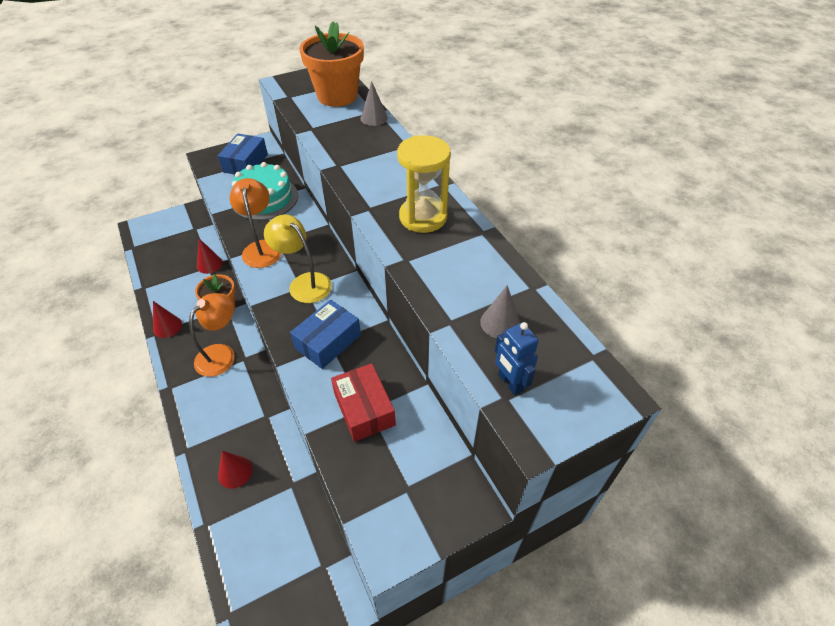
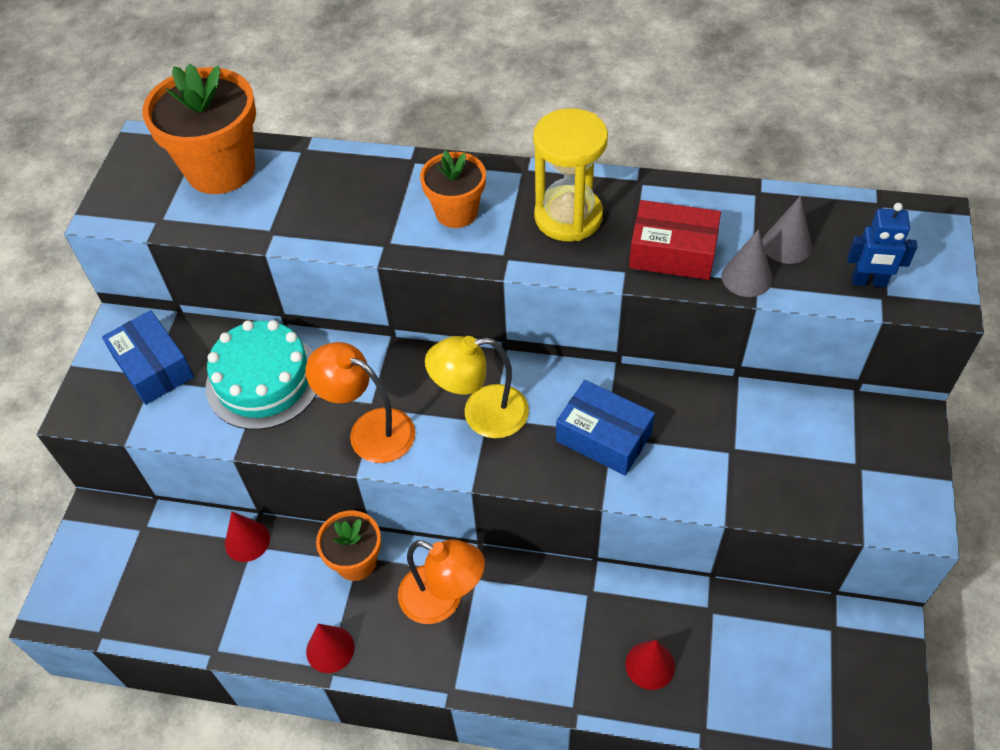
camera: 50 degrees left, 5 degrees up
(221, 354) = (443, 600): orange lamp -> orange lamp turned 135 degrees clockwise
(328, 341) = (603, 437): blue box -> blue box turned 45 degrees counterclockwise
(364, 409) = (731, 452): red box -> red box (672, 253)
(374, 118) = (318, 159): grey cone -> grey cone (746, 277)
(384, 176) = (456, 212): none -> orange flower pot

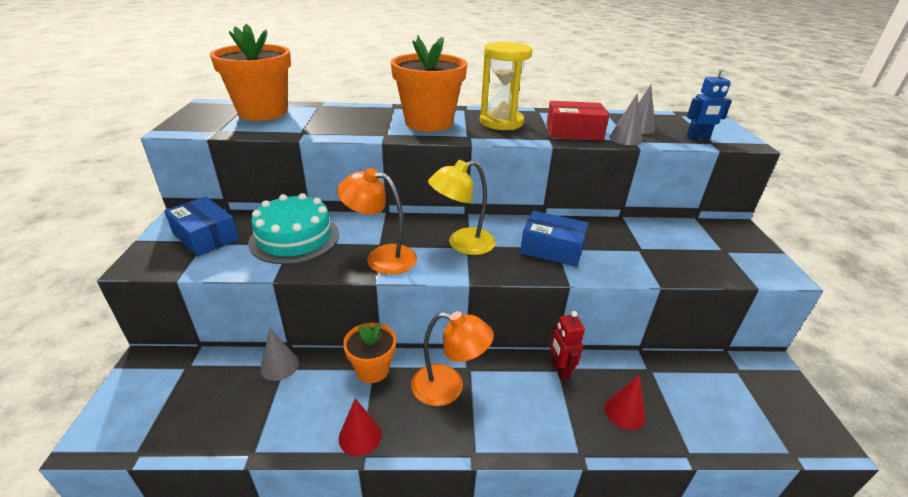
camera: 15 degrees left, 20 degrees down
(247, 541) = (279, 365): red cone -> grey cone
(456, 212) = (429, 123): orange flower pot -> orange flower pot, size x1.70
(590, 594) = (560, 370): none -> red robot

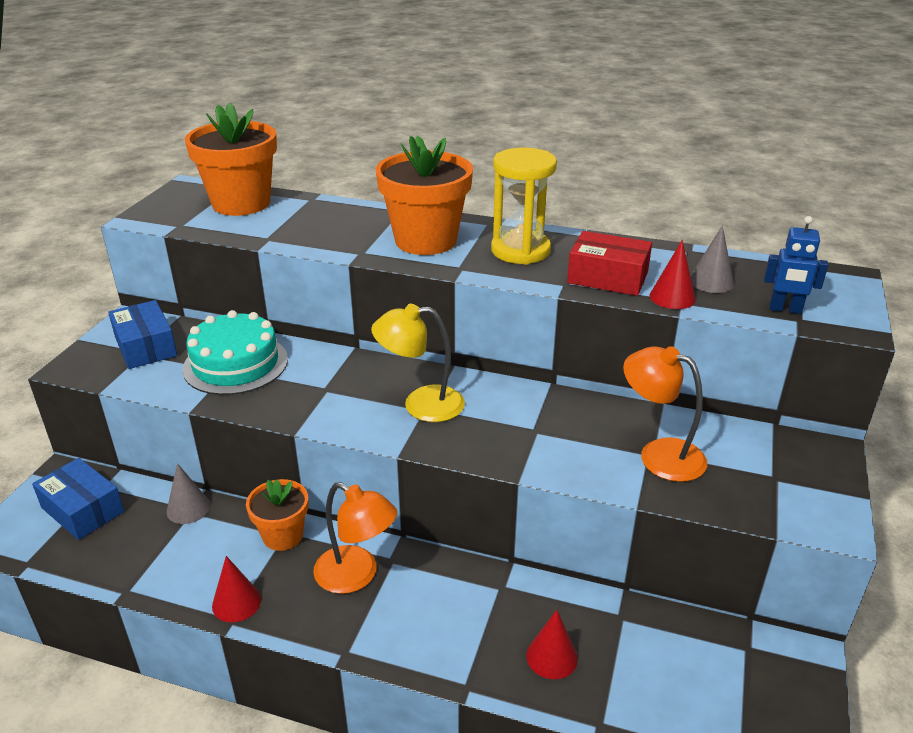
camera: 20 degrees right, 0 degrees up
(381, 257) = (317, 405): orange lamp -> orange lamp (659, 454)
(552, 249) = (530, 431): blue box -> blue box (82, 510)
(560, 370) = (501, 589): red robot -> none
(625, 139) = (672, 297): grey cone -> red cone

